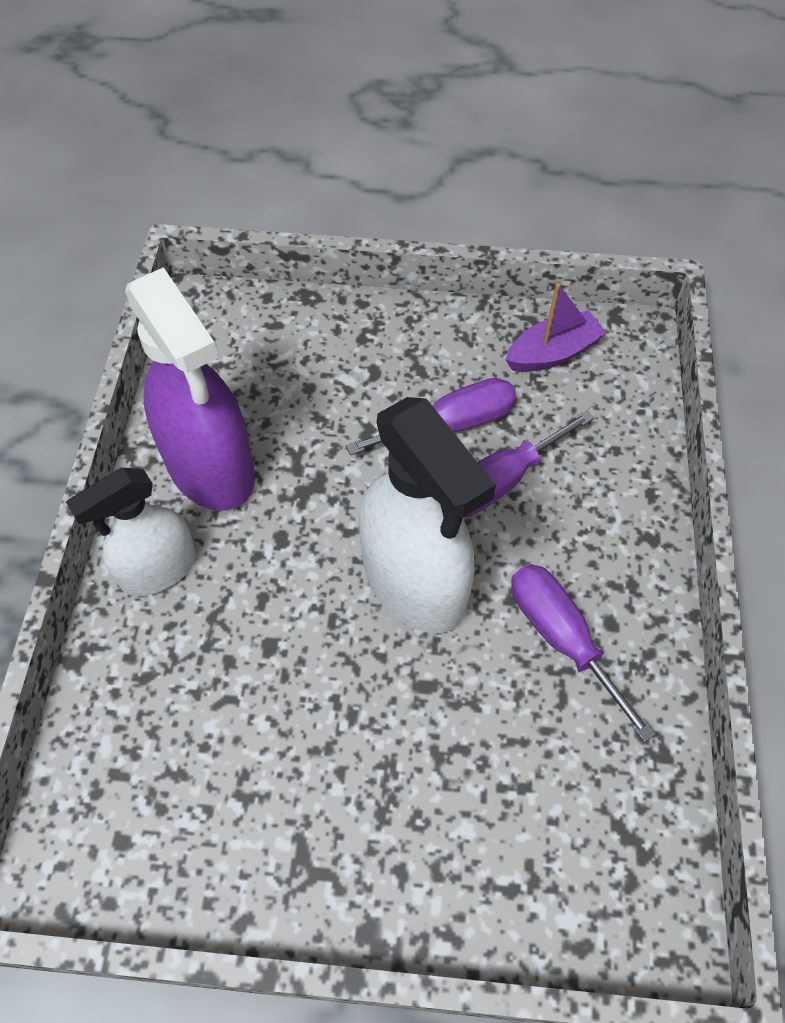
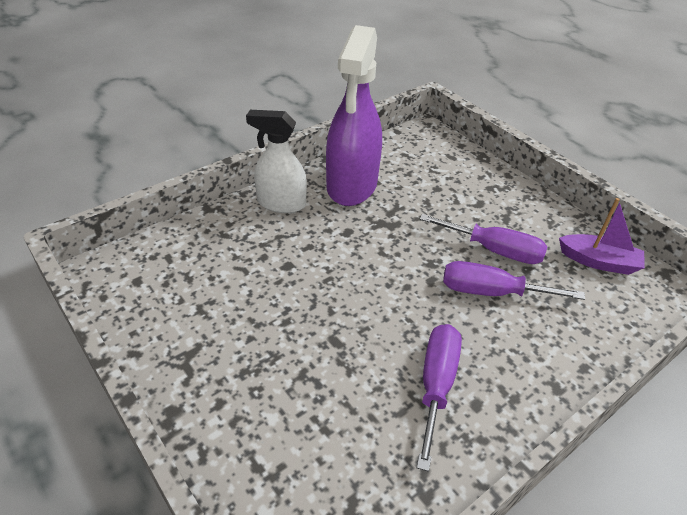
camera: 45 degrees right, 15 degrees down
(414, 582) = (387, 296): white spray bottle -> none

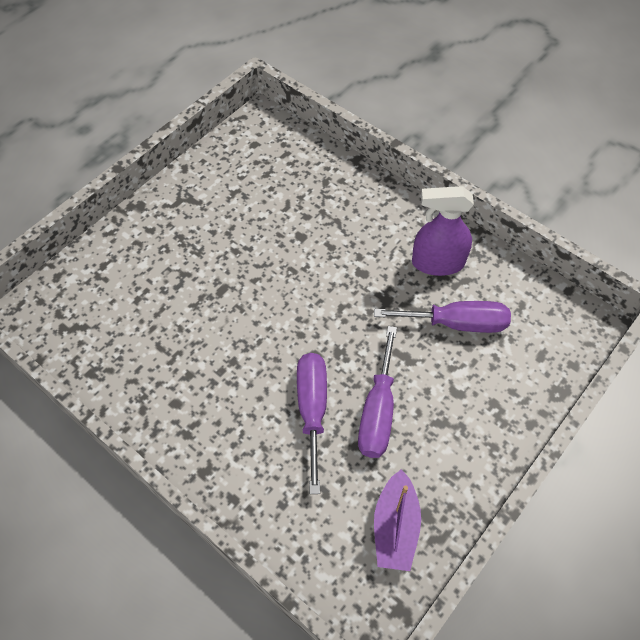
camera: 80 degrees right, 15 degrees up
(281, 203) = (384, 210): white spray bottle -> none
(352, 185) = (437, 263): purple spray bottle -> purple spray bottle, size x0.63
(436, 385) = (189, 370): purple screwdriver -> purple screwdriver (456, 323)

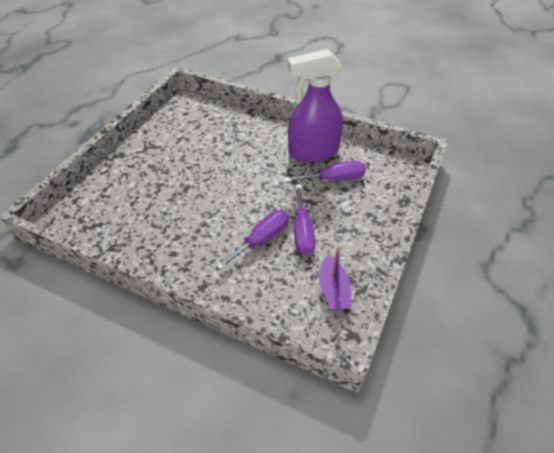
camera: 15 degrees left, 10 degrees down
(312, 410) = (262, 239): purple screwdriver -> purple screwdriver turned 60 degrees clockwise
(437, 263) = (313, 152): purple spray bottle -> purple spray bottle, size x1.59

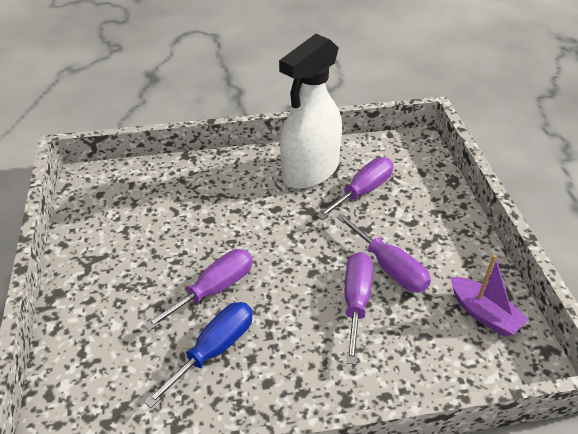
camera: 35 degrees left, 5 degrees down
(163, 222) = (214, 350): none -> blue screwdriver
(193, 191) = (214, 289): none -> purple screwdriver
(313, 152) = (310, 171): purple spray bottle -> white spray bottle

